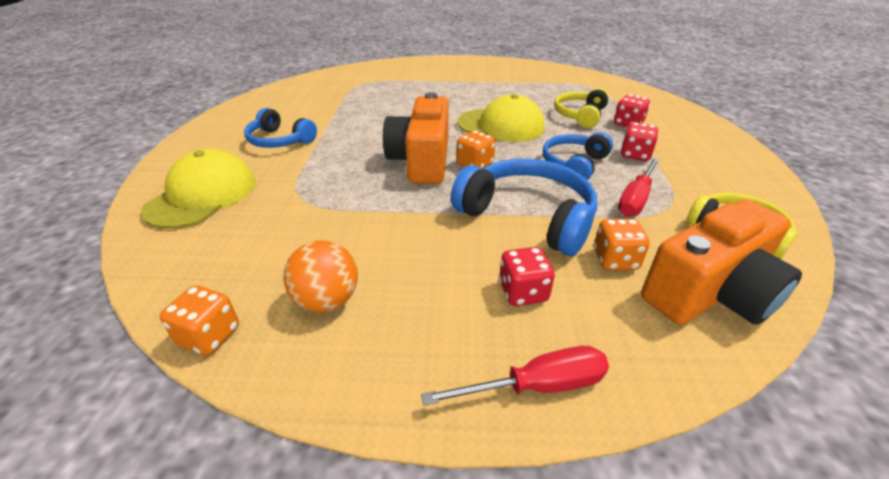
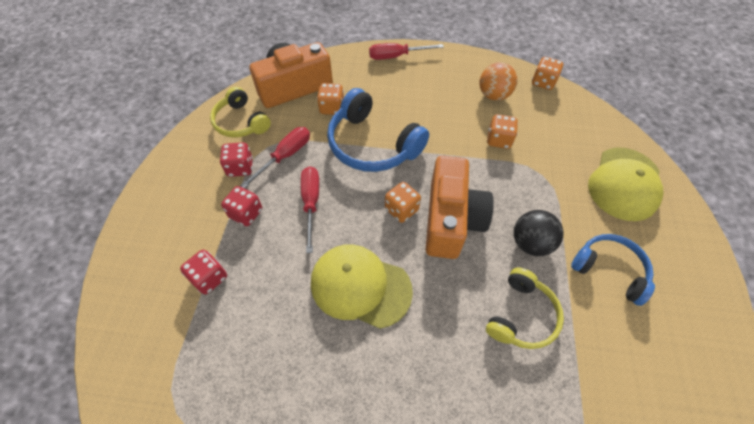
camera: 175 degrees left, 20 degrees up
(344, 231) = (499, 140): none -> orange dice
(345, 151) = (530, 243): none -> black ball
(523, 292) = (391, 93): red dice -> red dice (240, 168)
(574, 164) = (311, 203): blue headphones -> red screwdriver
(580, 115) = (254, 306): yellow headphones -> yellow headphones (521, 315)

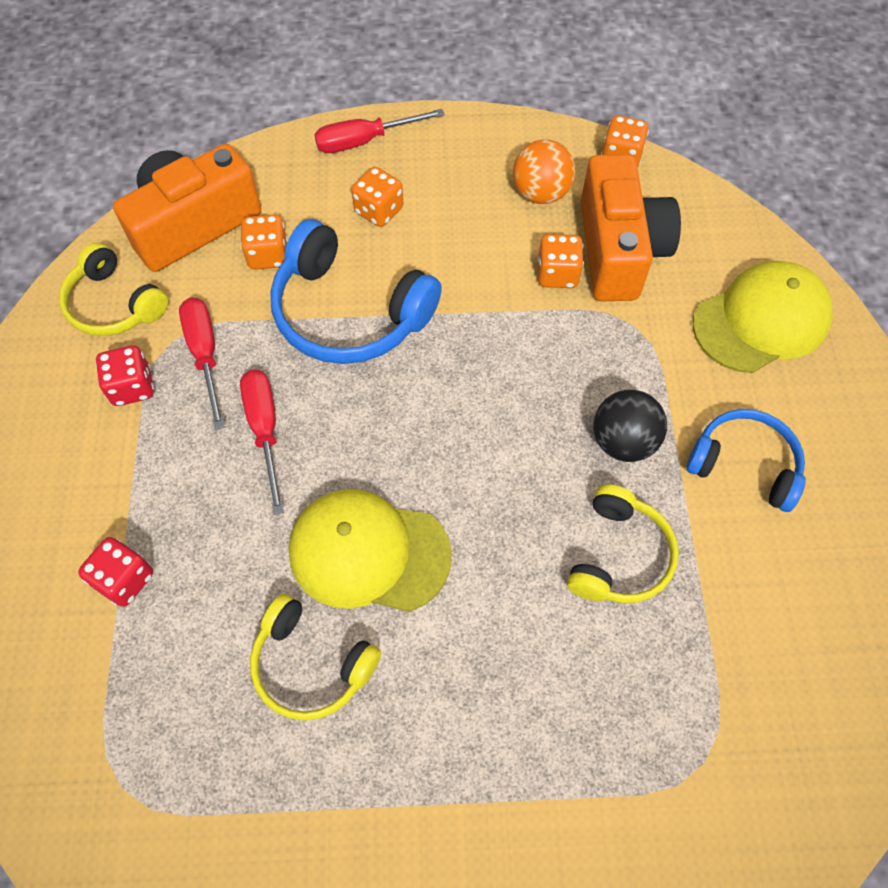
camera: 10 degrees left, 5 degrees up
(246, 213) = (160, 465): red dice -> none
(285, 156) = (205, 355): red screwdriver -> red screwdriver turned 45 degrees counterclockwise
(311, 352) = (311, 665): none -> yellow headphones
(401, 209) = (414, 418): orange dice -> orange dice (379, 211)
(451, 220) = (495, 423): orange camera -> orange camera (618, 250)
(624, 183) = (761, 320): yellow cap -> yellow cap turned 135 degrees counterclockwise

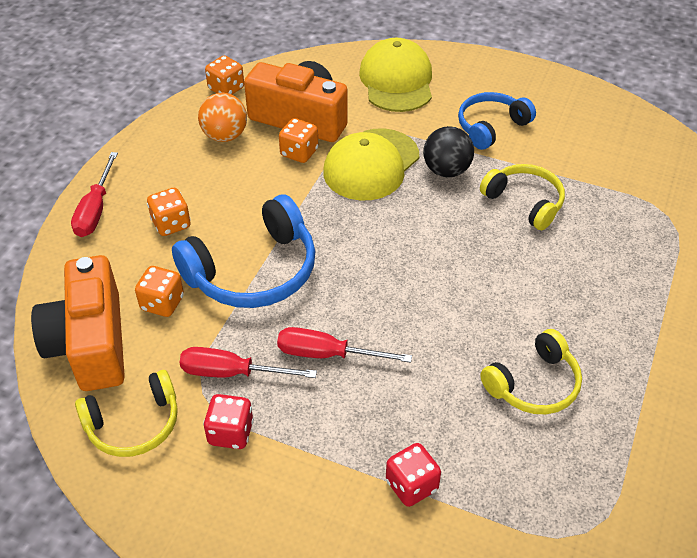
camera: 65 degrees left, 15 degrees down
(369, 552) = (462, 324): yellow cap -> yellow cap (371, 165)

